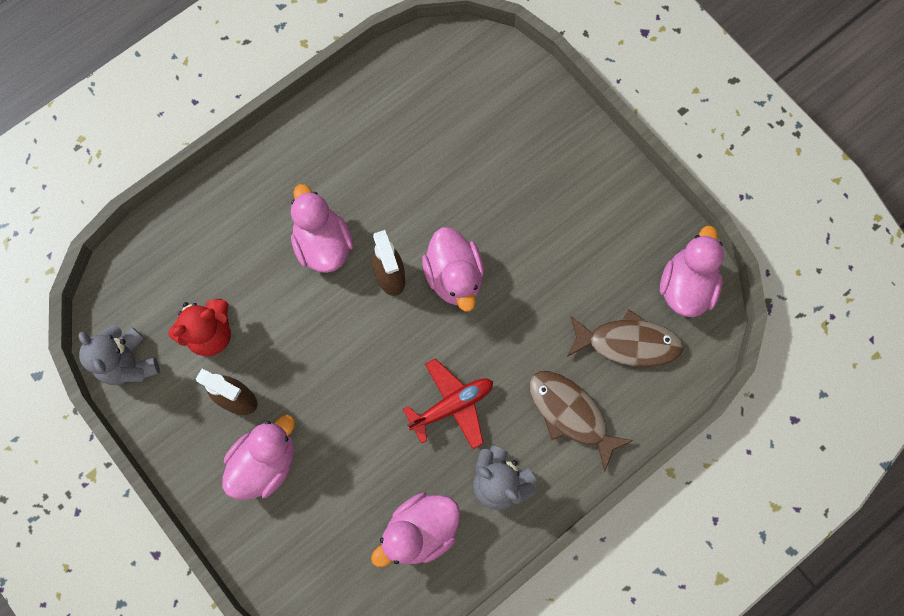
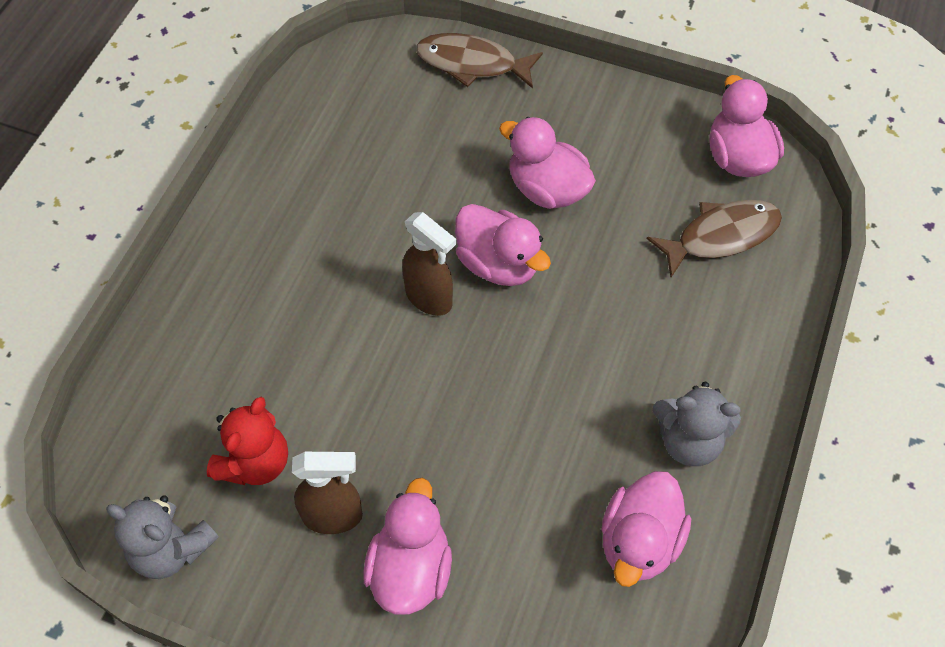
camera: 30 degrees left, 15 degrees down
(323, 244) = (332, 303): pink duck -> pink duck (547, 189)
(452, 405) = (583, 391): red plane -> none
(571, 414) = (713, 333): brown fish -> brown fish (472, 64)

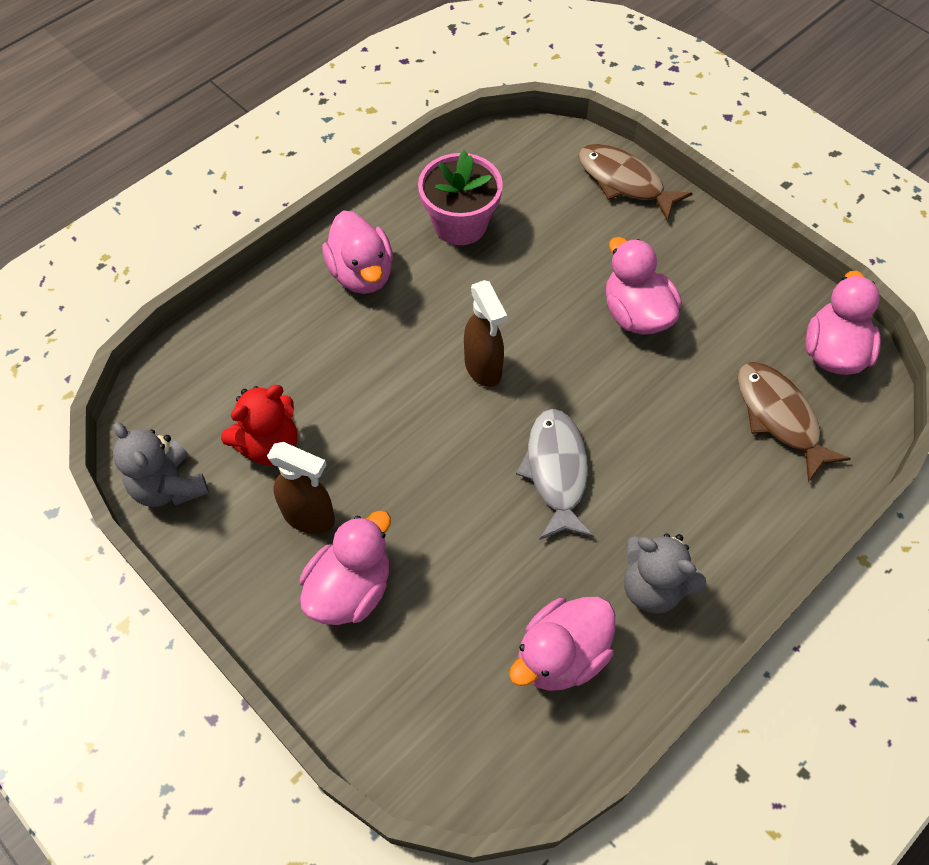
camera: 25 degrees right, 0 degrees up
(334, 163) = (460, 224): none -> pink flower pot
(498, 264) = (559, 362): pink duck -> pink duck (362, 274)
(548, 370) = (556, 471): none -> grey fish
(721, 236) = (779, 417): brown fish -> brown fish turned 120 degrees counterclockwise

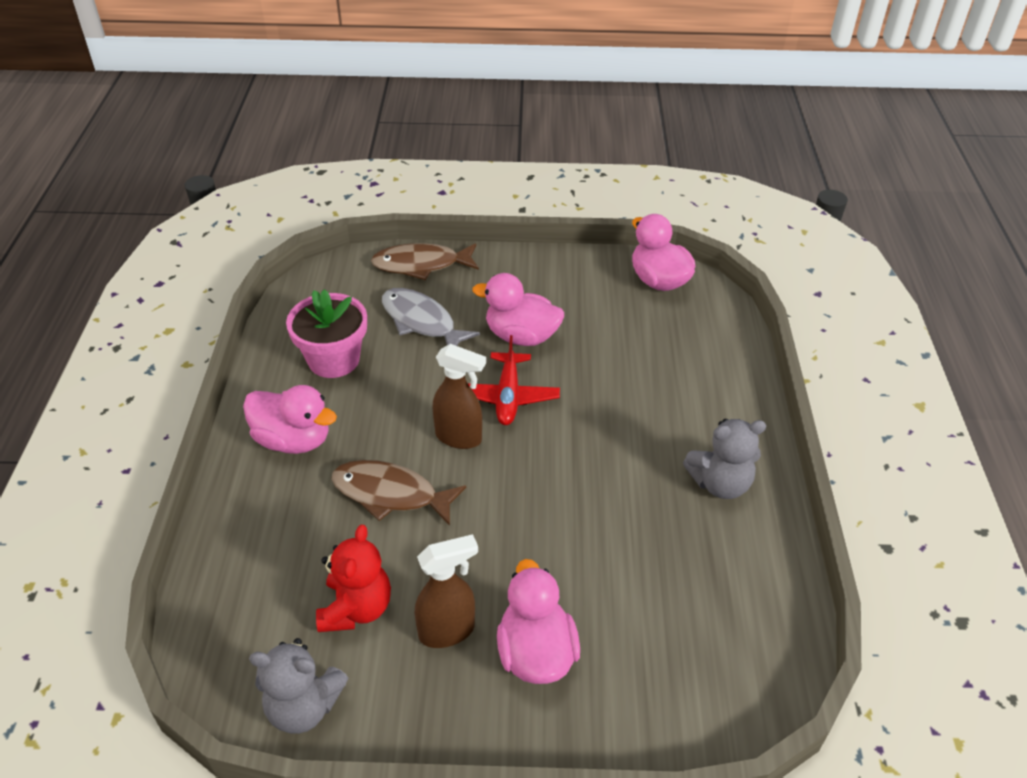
camera: 45 degrees left, 15 degrees down
(556, 471) = (583, 464): grey fish -> grey fish (421, 322)
(561, 655) = (718, 570): pink duck -> none
(562, 362) = (508, 396): none -> red plane
(779, 417) = (672, 335): brown fish -> brown fish (390, 494)

